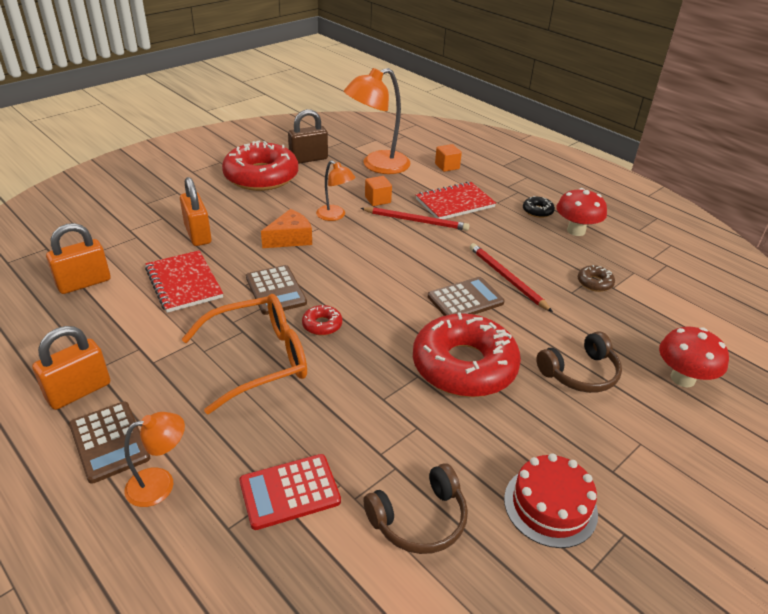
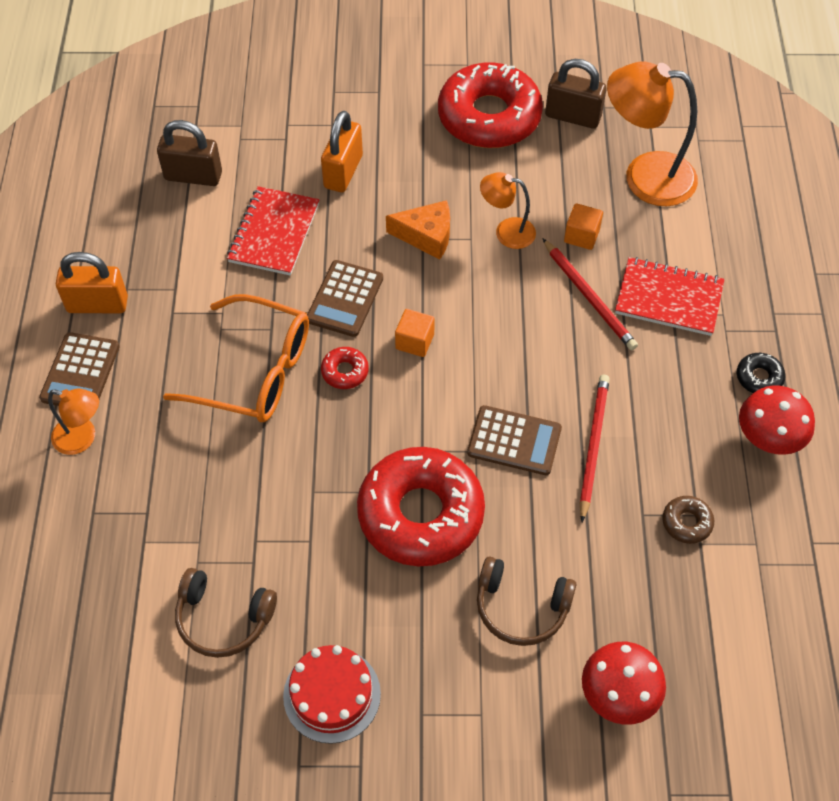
camera: 45 degrees right, 20 degrees up
(84, 283) = (193, 176): orange padlock -> brown padlock
(290, 492) = (159, 518): red calculator -> none
(335, 216) = (506, 232): orange lamp -> orange lamp turned 105 degrees clockwise
(447, 166) = (734, 230): orange cube -> orange cube (414, 341)

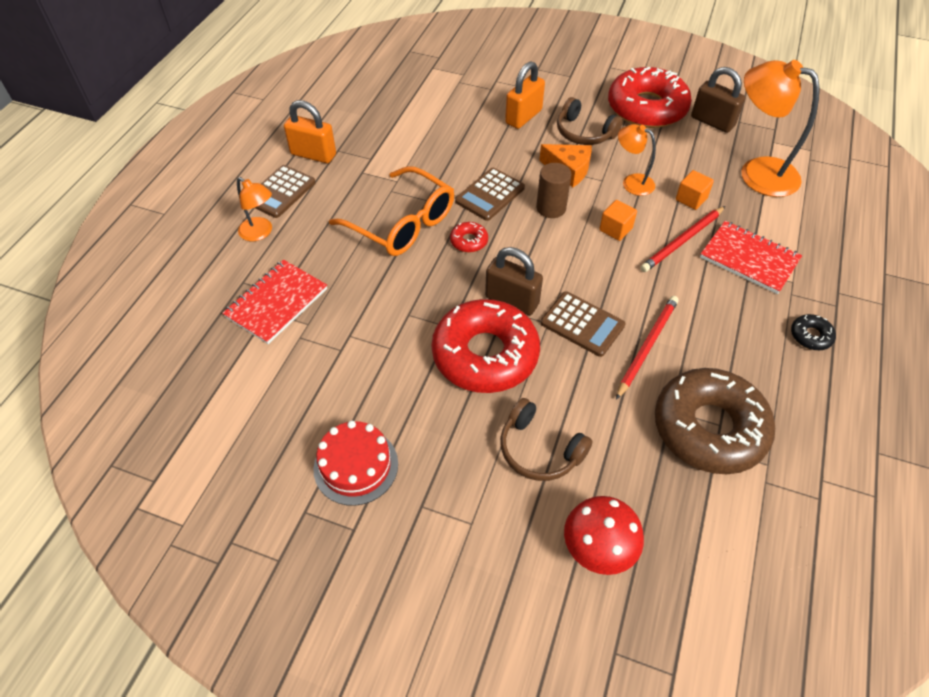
camera: 20 degrees right, 5 degrees down
(193, 176) = (416, 96): brown padlock -> brown padlock (512, 300)
(223, 619) = (299, 382): brown headphones -> brown headphones (584, 133)
(274, 233) = (457, 142): red notebook -> red notebook (277, 303)
(414, 341) = (531, 235): orange cube -> orange cube (615, 229)
(424, 296) = (551, 208): none -> brown cylinder
(589, 297) = (682, 241): red pencil -> red pencil turned 60 degrees clockwise
(686, 522) = (709, 428): brown donut -> brown donut, size x2.49
(768, 439) = (804, 384): red mushroom -> none

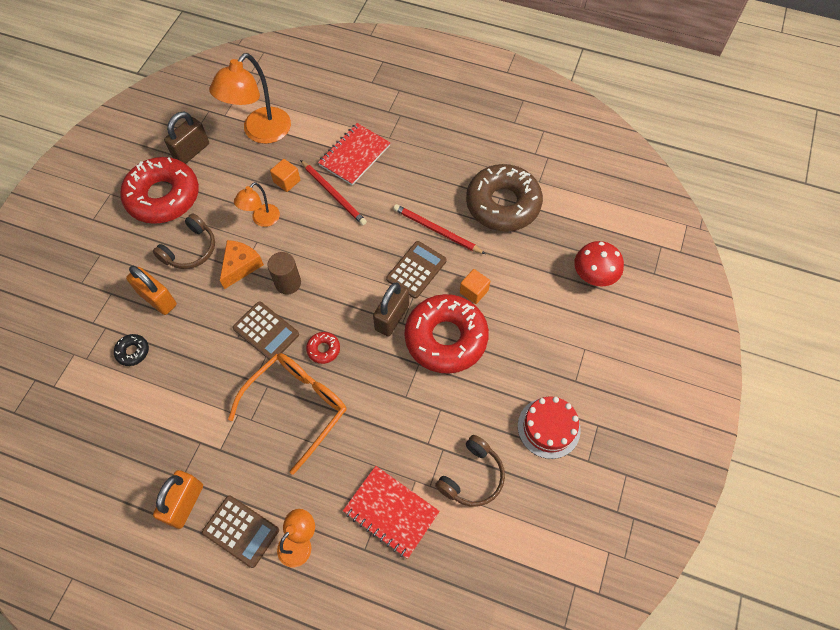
camera: 90 degrees left, 10 degrees up
(539, 449) = (526, 305): brown headphones -> brown headphones (472, 477)
(615, 229) = (317, 237): orange cube -> orange cube (474, 291)
(810, 336) = (427, 135): black donut -> black donut (133, 352)

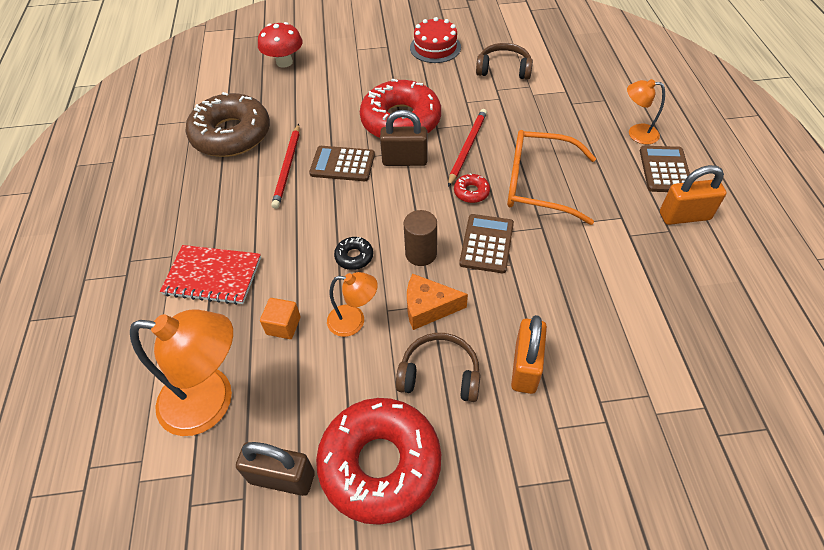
camera: 115 degrees left, 10 degrees down
(133, 352) = (601, 350): black donut -> black donut (354, 257)
(333, 194) = (281, 269): red pencil -> red pencil (467, 147)
(391, 512) = (566, 97): red notebook -> none
(474, 291) = (342, 120): orange cube -> none

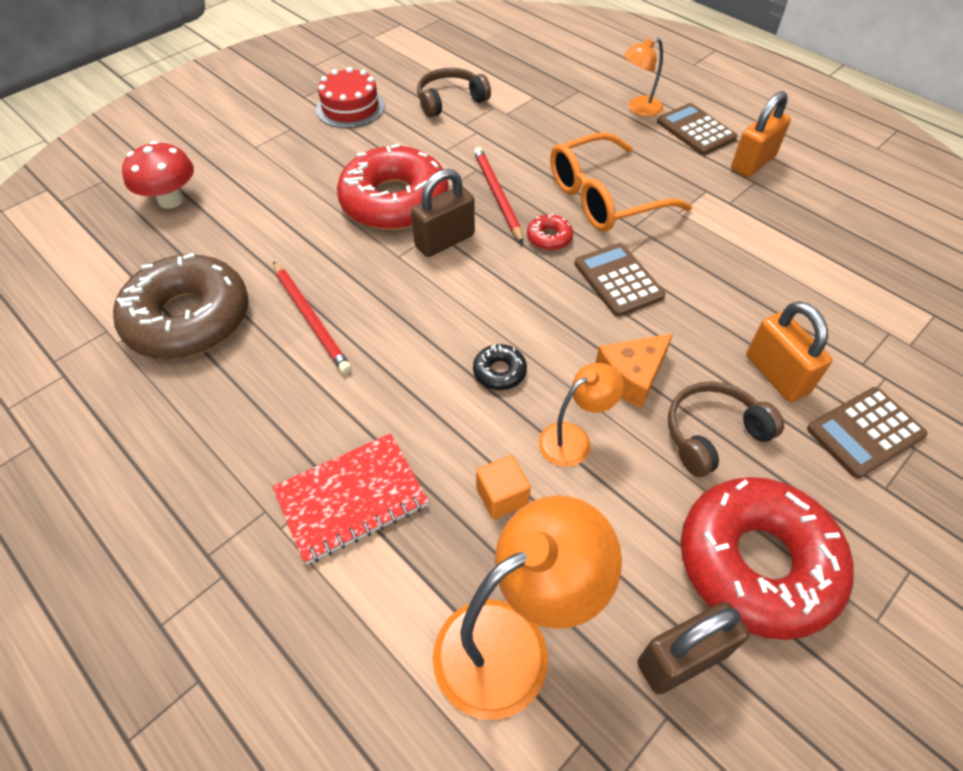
camera: 40 degrees left, 0 degrees up
(342, 164) = (376, 280): brown calculator -> brown calculator (865, 432)
(421, 254) = (566, 327): brown cylinder -> none

